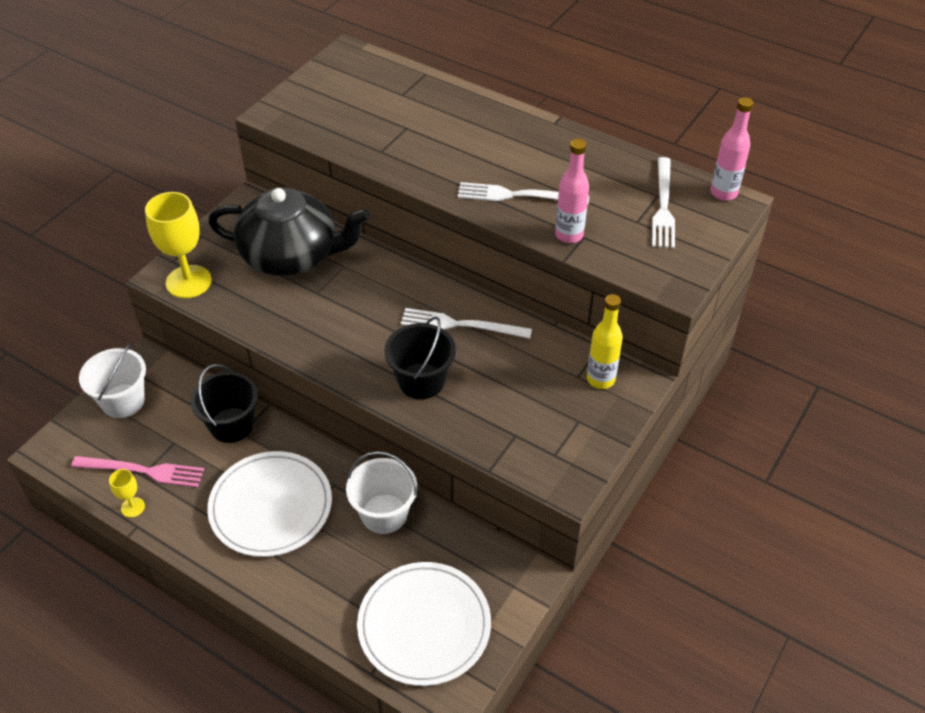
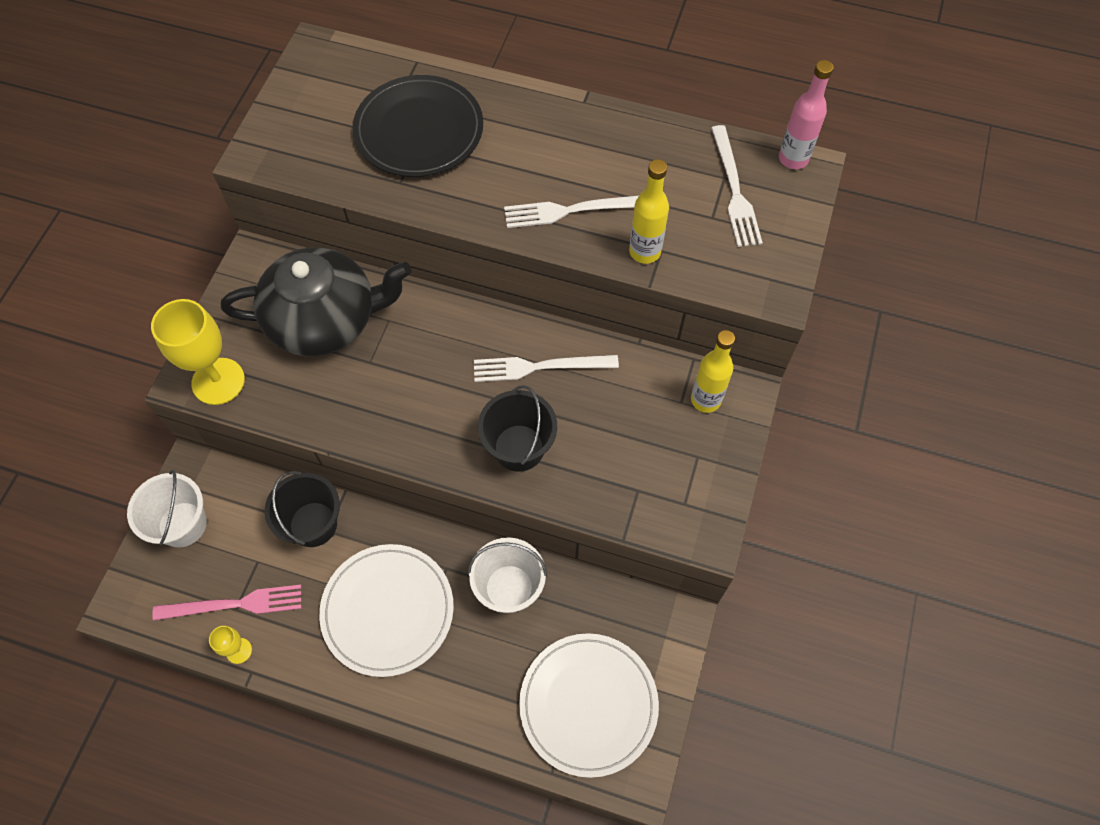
camera: 15 degrees left, 15 degrees up
(410, 119) = (419, 130): none -> black plate
(569, 235) = (645, 252): pink bottle -> yellow bottle

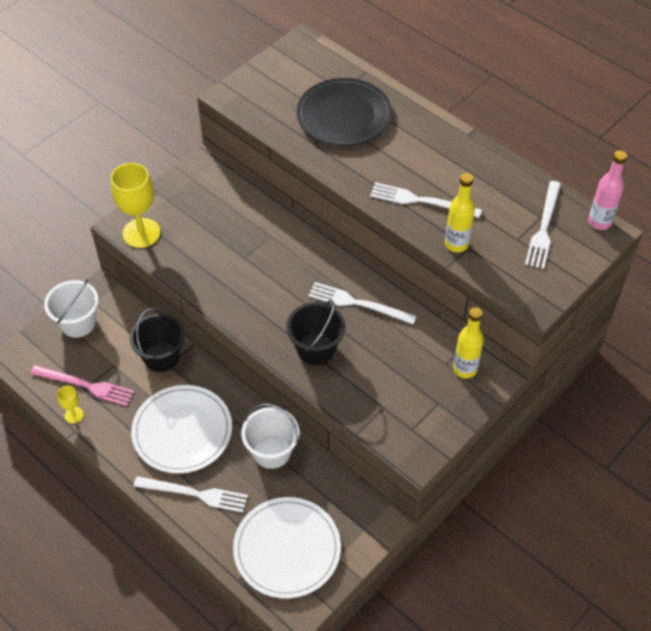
camera: 25 degrees right, 10 degrees down
(325, 320) = (229, 220): black teapot -> none
(444, 685) = (195, 494): none -> white fork

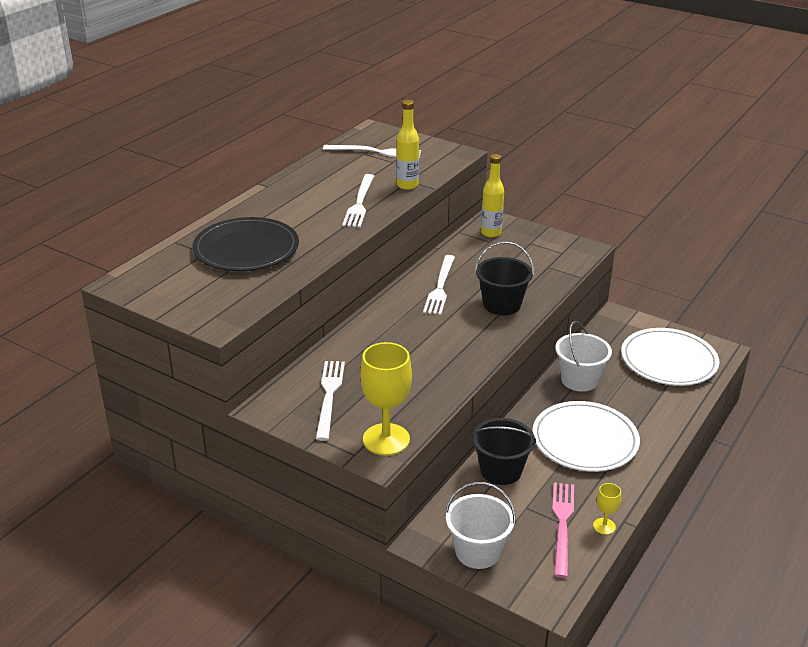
camera: 100 degrees left, 20 degrees down
(195, 494) = (648, 420): white fork -> white fork (329, 396)
(599, 222) = (363, 132): pink bottle -> none

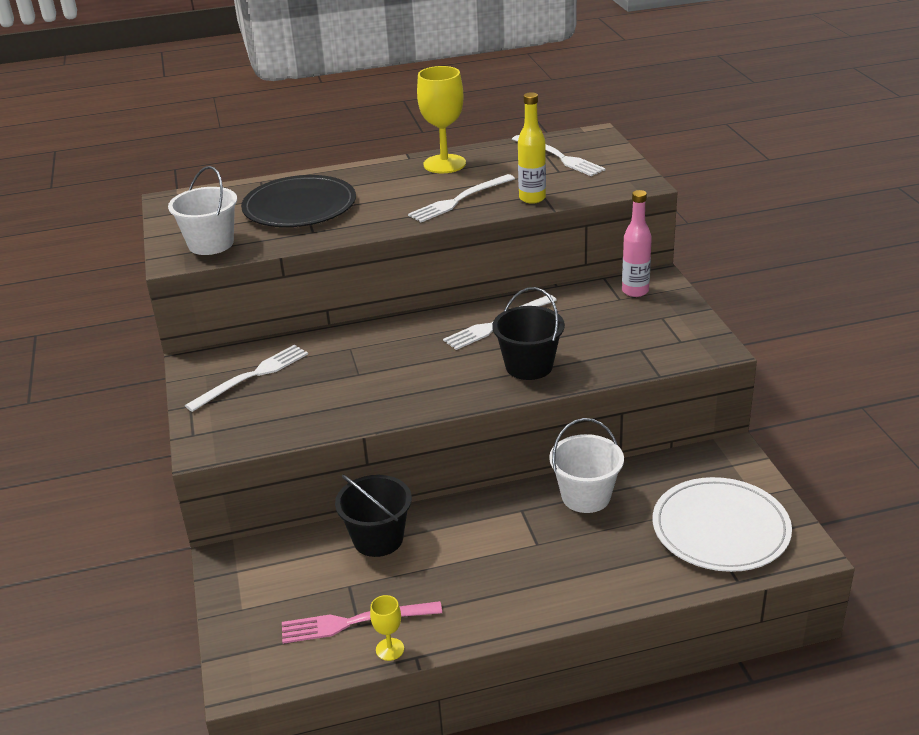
camera: 45 degrees right, 0 degrees up
(386, 439) = (234, 436): yellow goblet -> yellow goblet (444, 164)
(477, 551) = (251, 597): white bucket -> white bucket (211, 244)
(491, 233) = (635, 291): yellow bottle -> pink bottle
(562, 525) = (355, 622): pink fork -> pink fork turned 150 degrees counterclockwise
(585, 440) = (499, 557): white plate -> none

